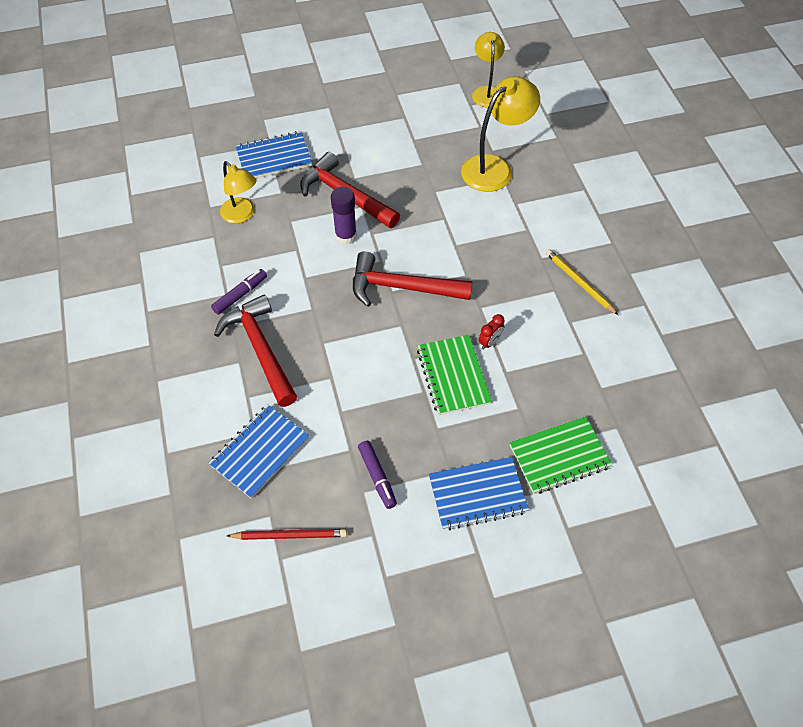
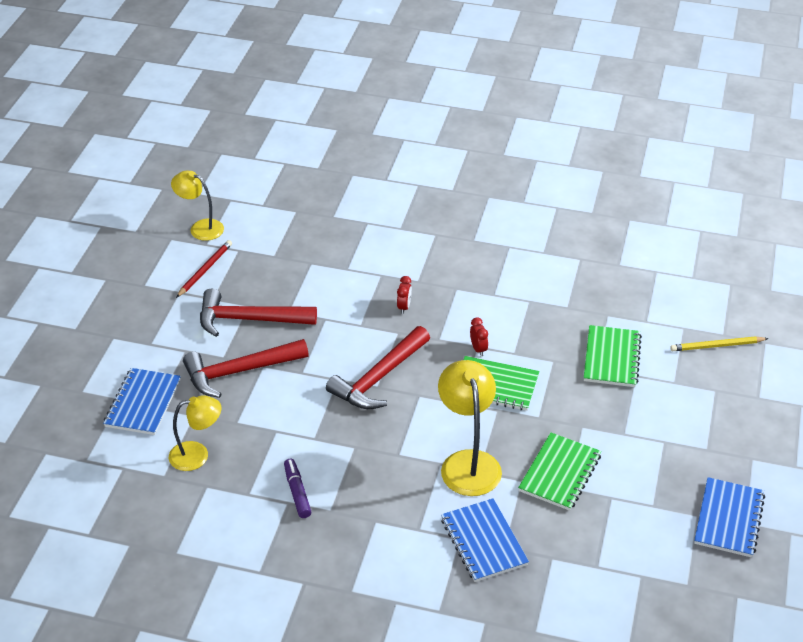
camera: 60 degrees left, 15 degrees down
(260, 349) = (372, 500): red hammer -> red hammer (249, 319)
(289, 535) = (579, 552): red pencil -> red pencil (205, 270)
(346, 236) = (289, 391): purple glue stick -> none
(377, 477) = (560, 473): purple marker -> green notebook
(477, 494) = (614, 419): blue notebook -> blue notebook (728, 519)
(494, 168) = (295, 263): yellow lamp -> yellow lamp (468, 462)
(500, 264) = (404, 307): none -> red clock
(579, 283) = (460, 271): yellow pencil -> yellow pencil (717, 346)

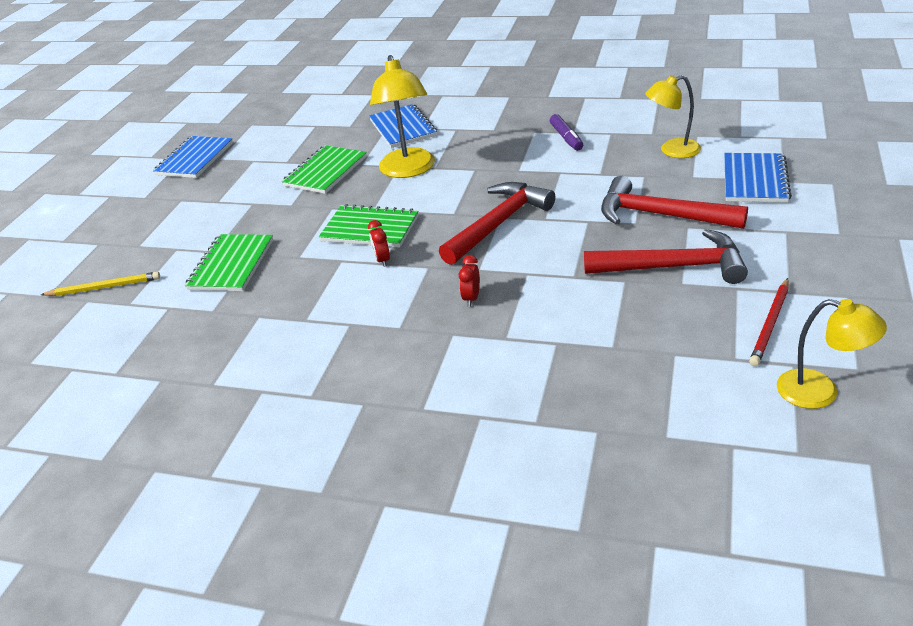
camera: 175 degrees left, 5 degrees down
(239, 371) = (660, 215): red hammer -> red hammer turned 135 degrees counterclockwise

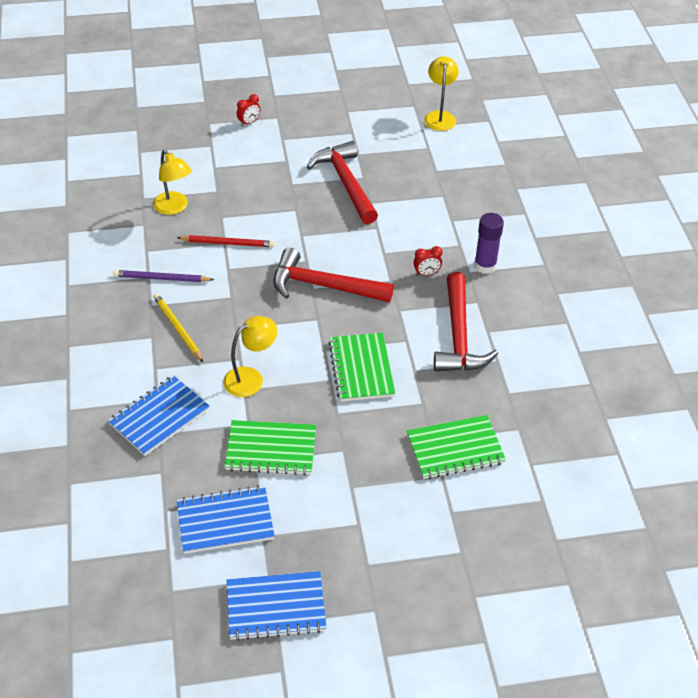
camera: 120 degrees left, 10 degrees up
(104, 287) = (533, 538): yellow pencil -> yellow pencil (177, 328)
(382, 260) = (403, 342): red clock -> red clock (249, 123)
(408, 170) = (251, 378): yellow lamp -> yellow lamp, size x0.66
(454, 350) = (485, 266): none -> purple glue stick
(566, 138) = (161, 278): purple marker -> purple pencil
(660, 215) = (280, 199): red hammer -> red hammer (458, 335)
(755, 180) = (214, 159): blue notebook -> blue notebook (225, 521)
(770, 324) = (389, 137): red pencil -> red pencil (228, 243)

